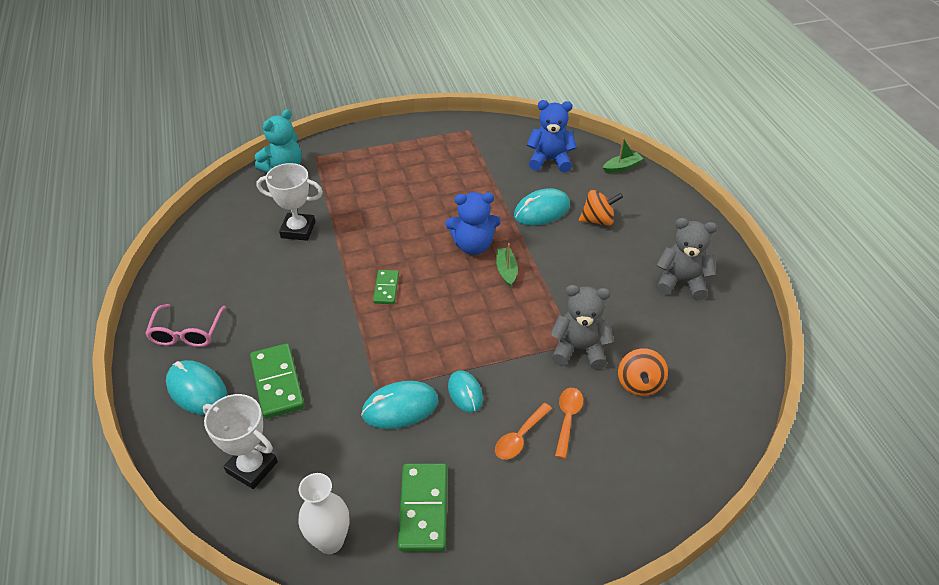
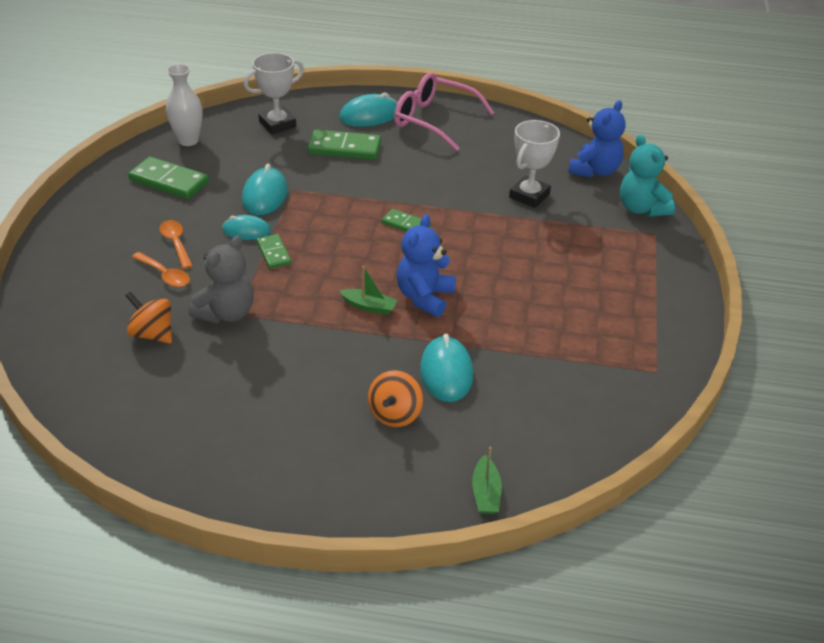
camera: 115 degrees right, 5 degrees down
(187, 332) = (434, 120): pink glasses -> pink glasses, size x1.52
(483, 357) = (274, 253): none -> green domino
(550, 160) = (543, 423): blue teddy bear -> blue teddy bear (595, 171)
(681, 282) = (240, 435): grey teddy bear -> none

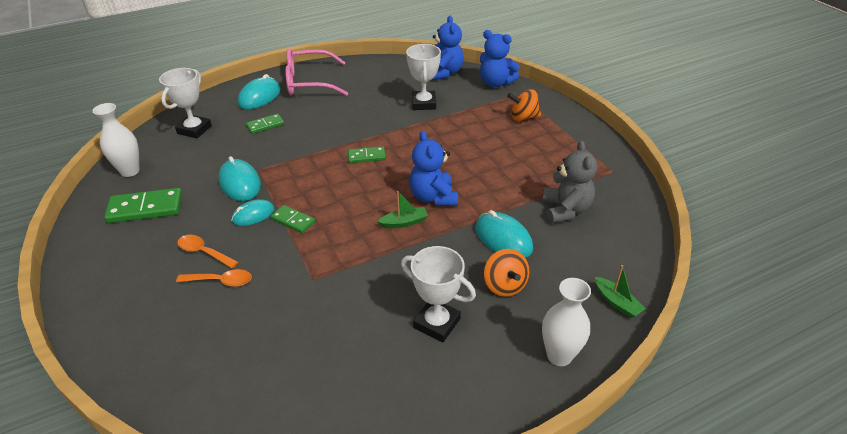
camera: 35 degrees left, 0 degrees up
(152, 334) = (261, 333): orange spinning top -> orange spinning top (523, 117)
(226, 313) = (305, 283): grey teddy bear -> grey teddy bear (565, 210)
(296, 409) = (437, 323): none -> white trophy
(344, 148) = (265, 125): green domino -> green domino, size x0.59
(371, 501) = (559, 355): none -> white vase
(641, 208) = (495, 83): turquoise teddy bear -> blue teddy bear

